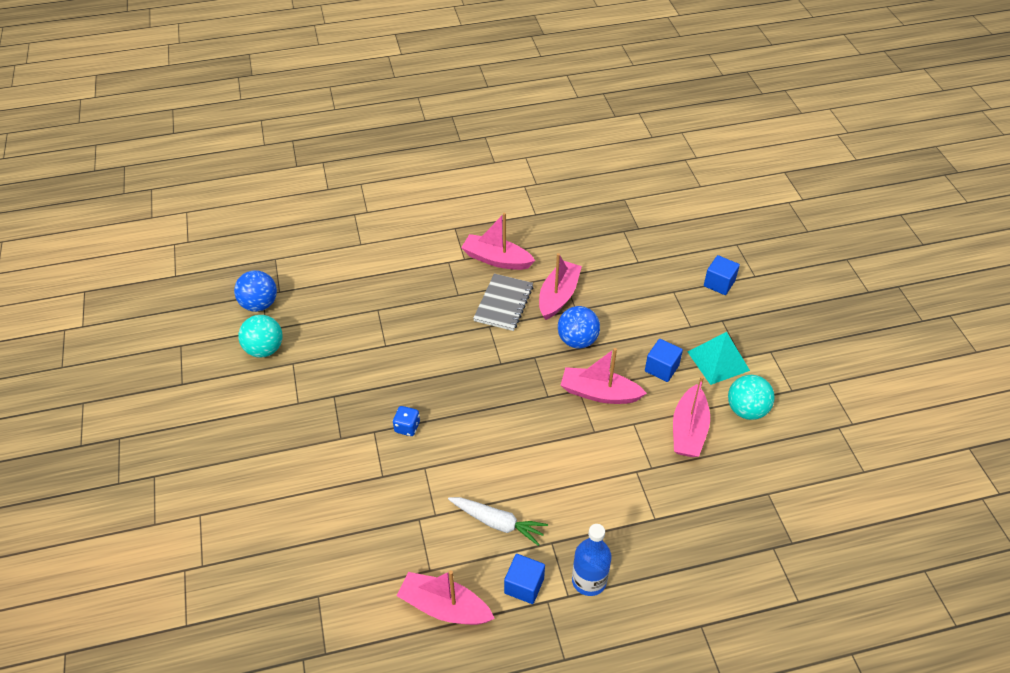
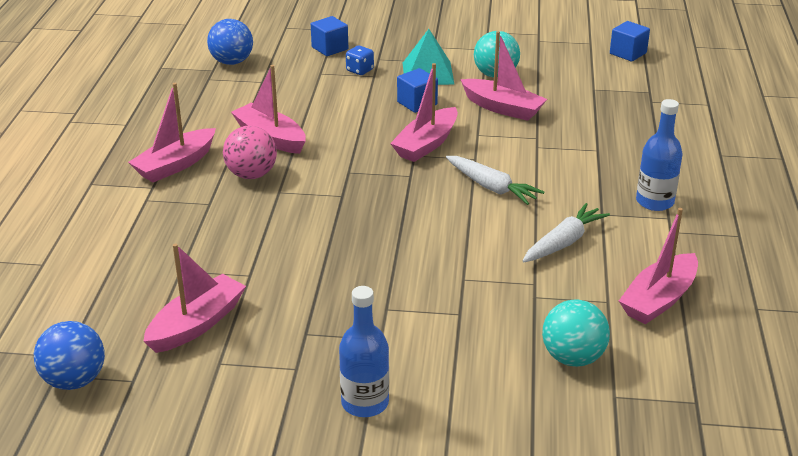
camera: 70 degrees left, 15 degrees down
(264, 349) = (171, 387): turquoise ball -> turquoise ball (573, 358)
(274, 449) = (365, 403): none -> blue bottle
(326, 338) = (196, 324): none -> pink boat
(407, 427) = (395, 281): blue dice -> blue dice (360, 70)
(503, 303) = (251, 175): grey notebook -> pink ball
(524, 585) = (648, 241): blue cube -> blue cube (628, 53)
(555, 454) = (491, 187): none -> white carrot
(577, 340) = (345, 140): blue ball -> blue ball (232, 62)

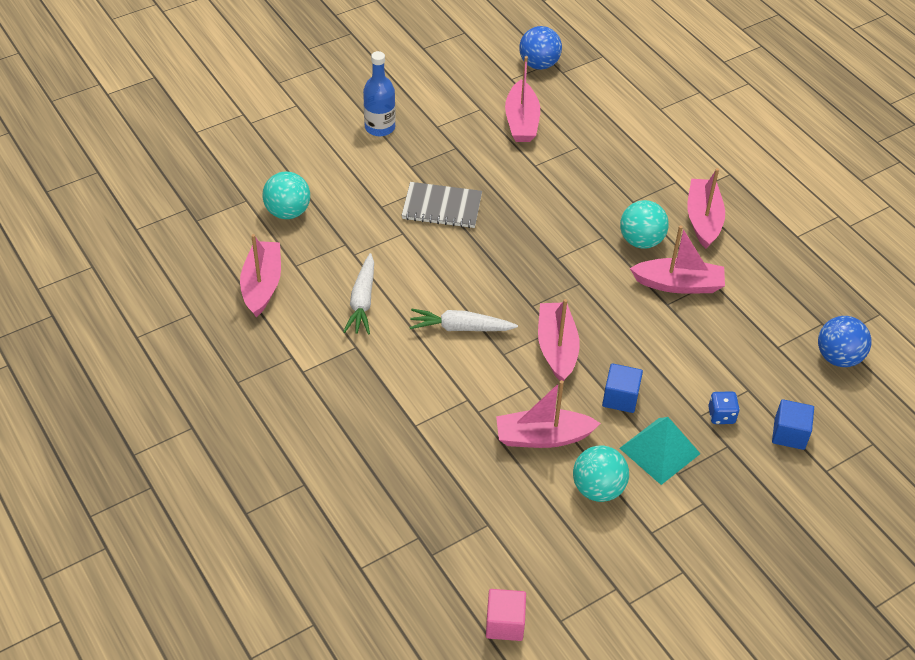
camera: 140 degrees right, 15 degrees up
(251, 175) = (641, 241): pink ball -> turquoise ball
(395, 282) = (442, 207): none -> grey notebook
(628, 53) = (505, 623): blue cube -> pink cube
(654, 202) = (324, 384): blue bottle -> none

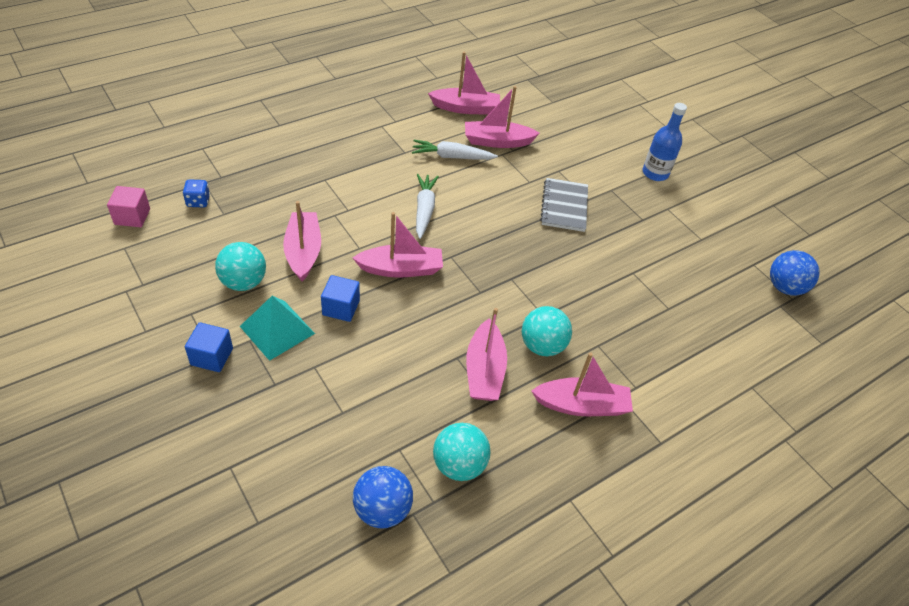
camera: 85 degrees right, 0 degrees up
(288, 212) = (543, 121): turquoise ball -> turquoise ball (459, 465)
(521, 121) = (693, 267): pink boat -> pink boat (497, 141)
(721, 415) = (312, 384): blue dice -> blue dice (198, 201)
(789, 434) = (281, 440): blue cube -> blue cube (212, 356)

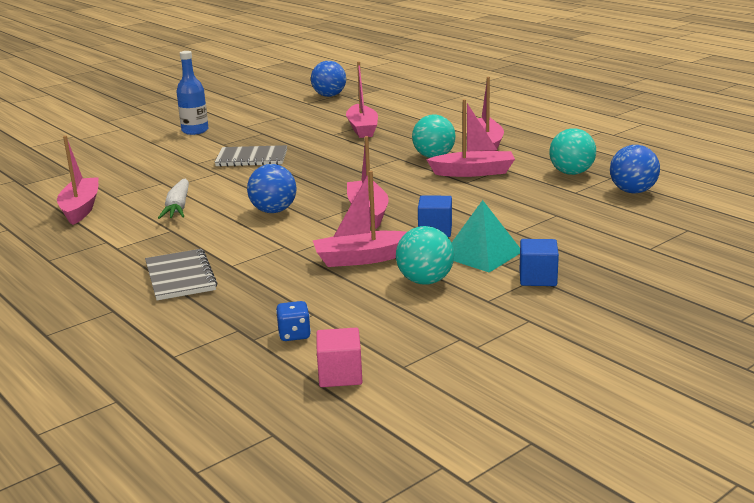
camera: 90 degrees left, 25 degrees down
(316, 154) = (180, 277): none -> grey notebook
(424, 210) = (273, 211): white carrot -> blue ball
(497, 141) = (148, 190): pink boat -> pink boat (362, 129)

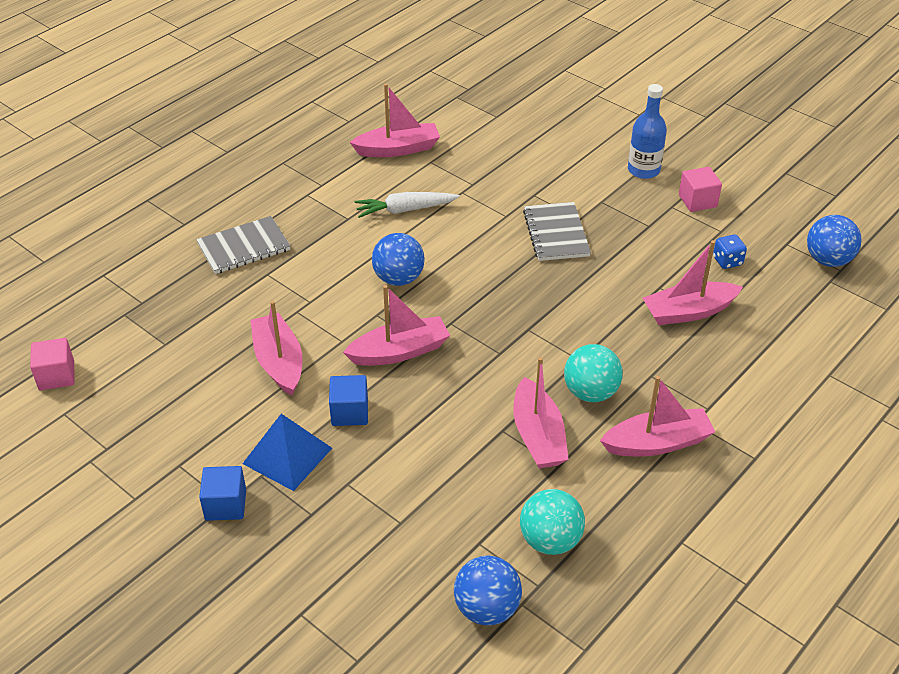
camera: 80 degrees right, 20 degrees up
(244, 119) = (697, 201): none -> pink cube
(294, 335) = (128, 338): blue dice -> blue dice (727, 261)
(425, 281) = (225, 414): turquoise ball -> none
(482, 254) = (287, 455): turquoise pyramid -> blue pyramid

